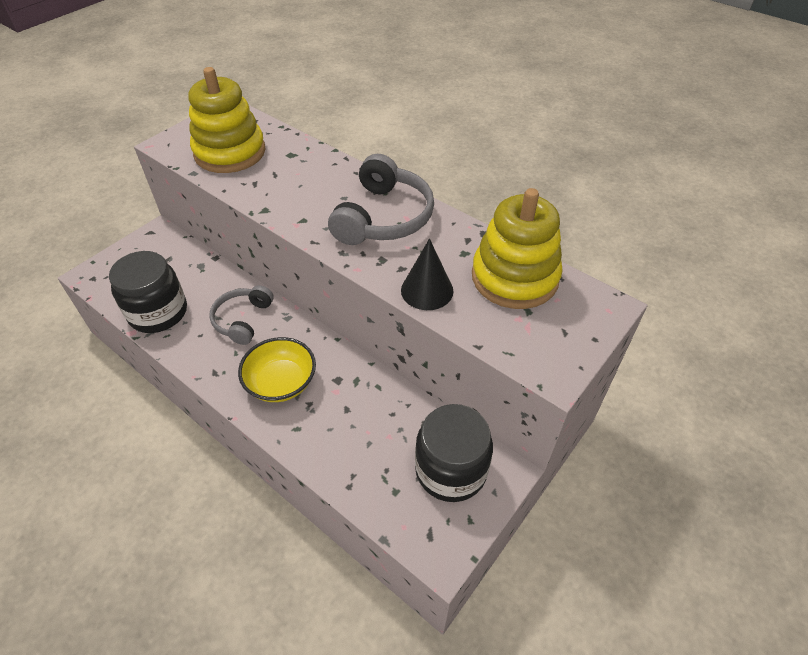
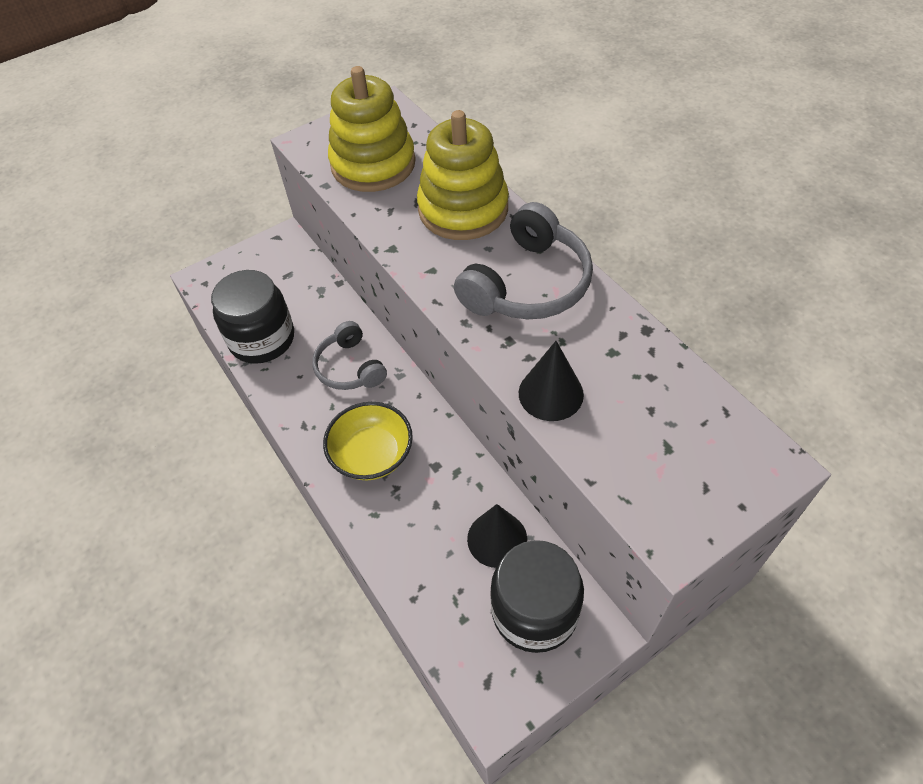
camera: 20 degrees right, 5 degrees up
(243, 320) = (350, 367): grey headphones -> grey headphones turned 60 degrees counterclockwise
(404, 423) = (497, 539): none -> black cone
(514, 277) = (666, 399): yellow stacking toy -> yellow stacking toy (463, 209)

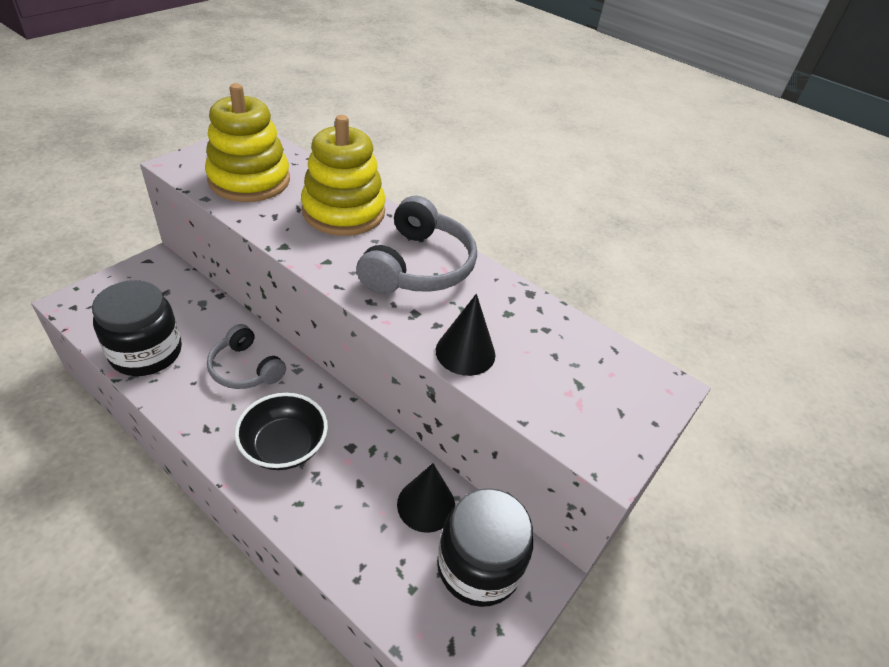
camera: 25 degrees left, 10 degrees down
(372, 454) = (284, 446): yellow bowl -> black bowl

